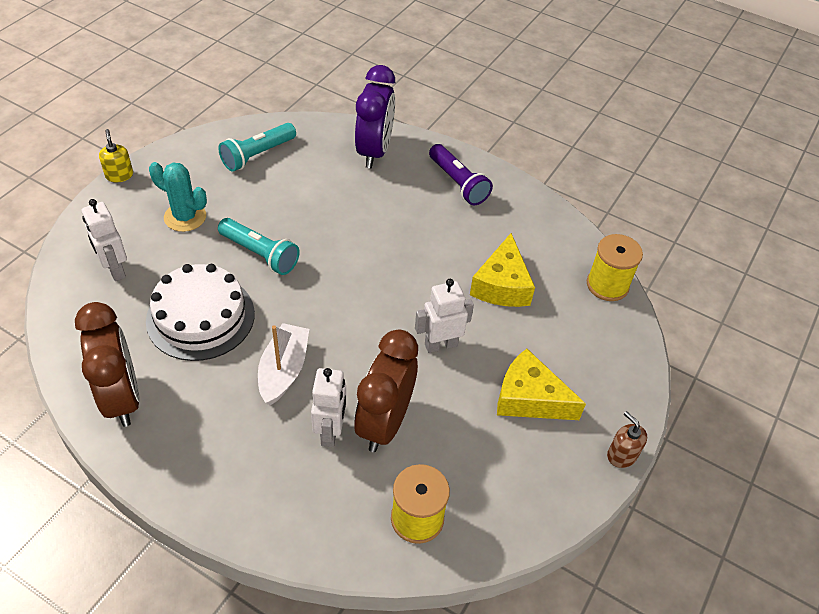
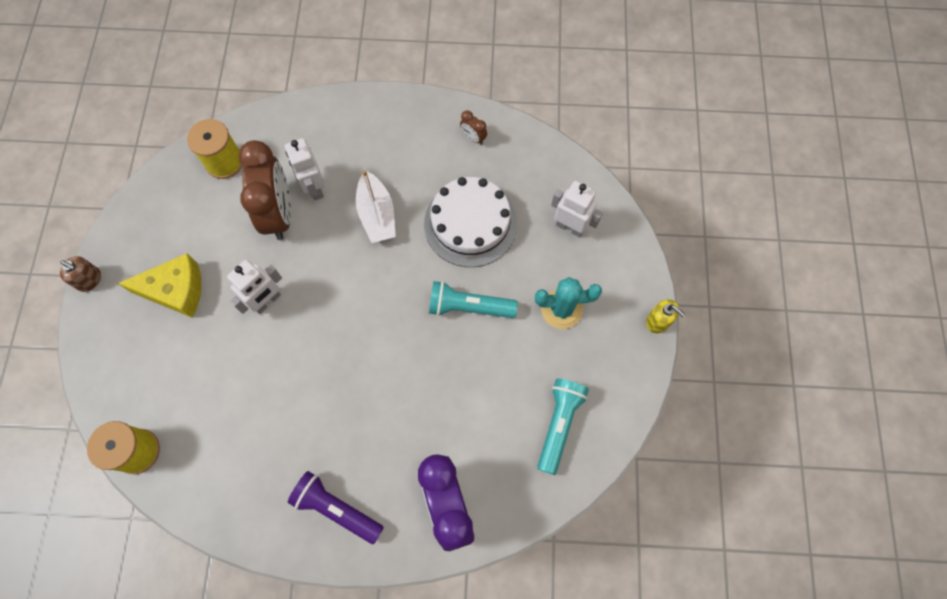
camera: 155 degrees right, 20 degrees up
(122, 397) = (473, 138): brown clock -> brown clock, size x0.41
(501, 285) = (239, 394): yellow cheese -> none

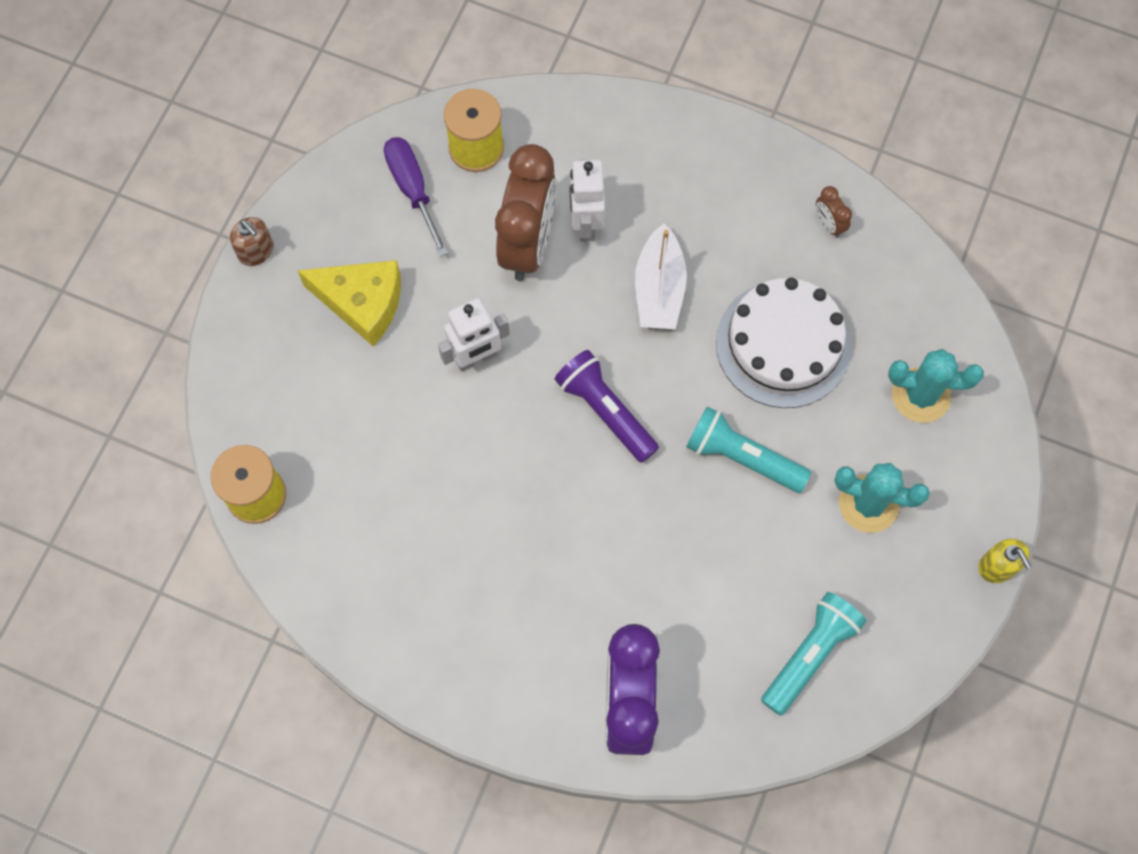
camera: 20 degrees right, 0 degrees up
(189, 203) = (413, 190): none -> purple screwdriver
(336, 508) = (483, 656): purple flashlight -> purple flashlight (605, 411)
(570, 227) = (921, 395): white robot -> turquoise cactus

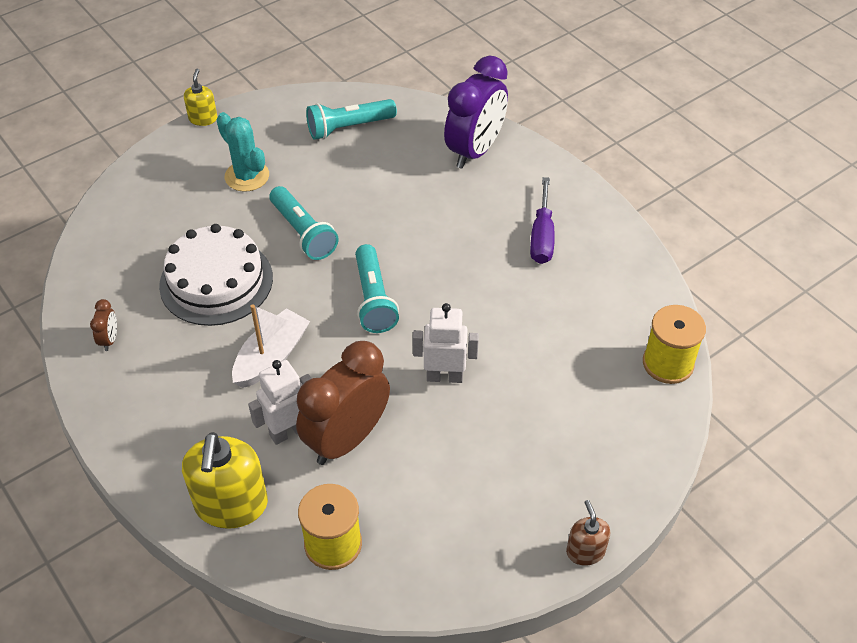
camera: 150 degrees left, 20 degrees down
(362, 303) = (513, 460): yellow cheese -> none
(413, 190) = (413, 535): purple screwdriver -> purple screwdriver (542, 236)
(586, 135) = (231, 505): none -> yellow soap dispenser
(586, 224) = (288, 431): white robot -> white robot turned 150 degrees counterclockwise
(605, 411) = (373, 299): purple flashlight -> turquoise flashlight
(921, 395) = (157, 213): turquoise cactus -> none

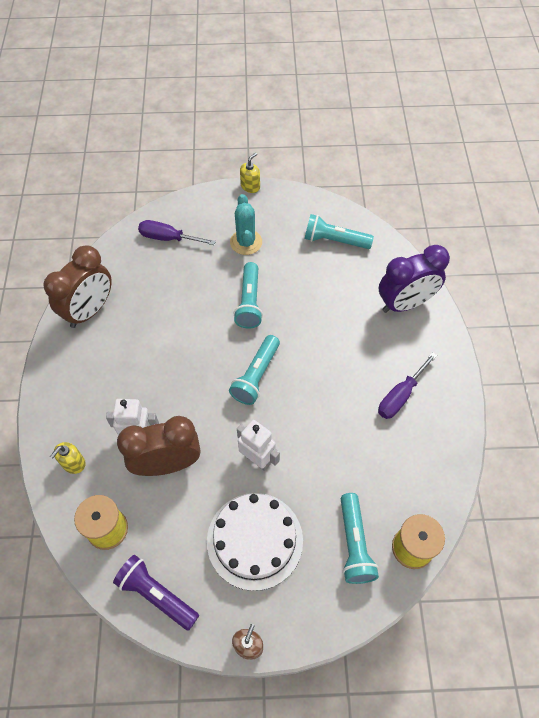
camera: 35 degrees right, 10 degrees up
(109, 339) = (90, 311): brown clock -> brown clock, size x2.46
(146, 216) = (168, 238): none -> purple screwdriver
(216, 281) = (174, 306): white cake -> white cake (254, 540)
(231, 505) = (73, 463): yellow soap dispenser -> yellow soap dispenser, size x0.53
(271, 357) = (167, 379): white boat -> none
(446, 569) = (156, 594): none -> purple flashlight
(610, 394) = (354, 544): none -> turquoise flashlight

